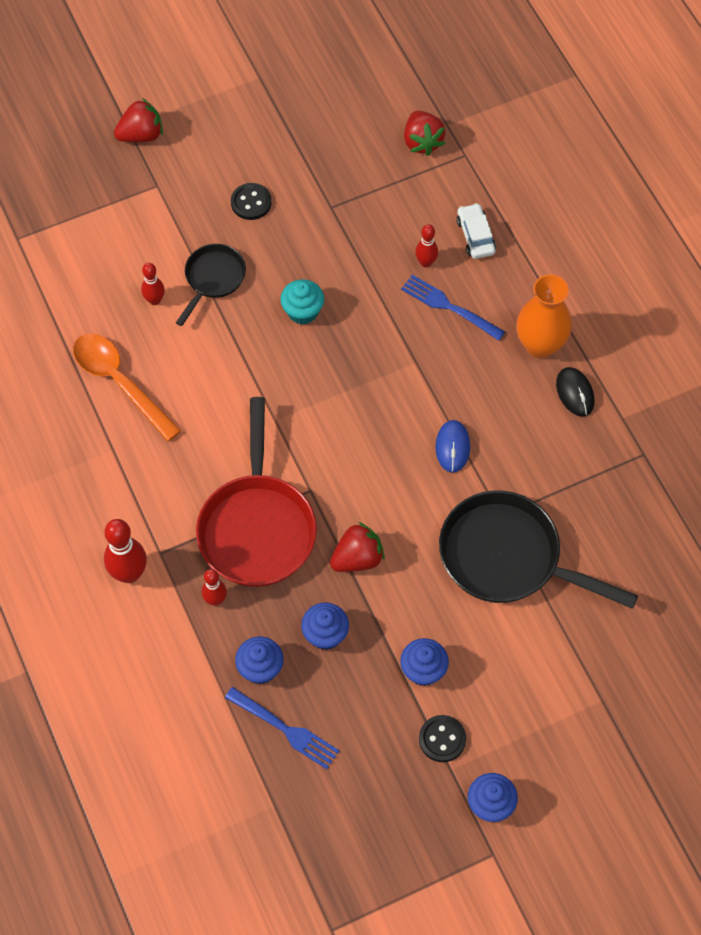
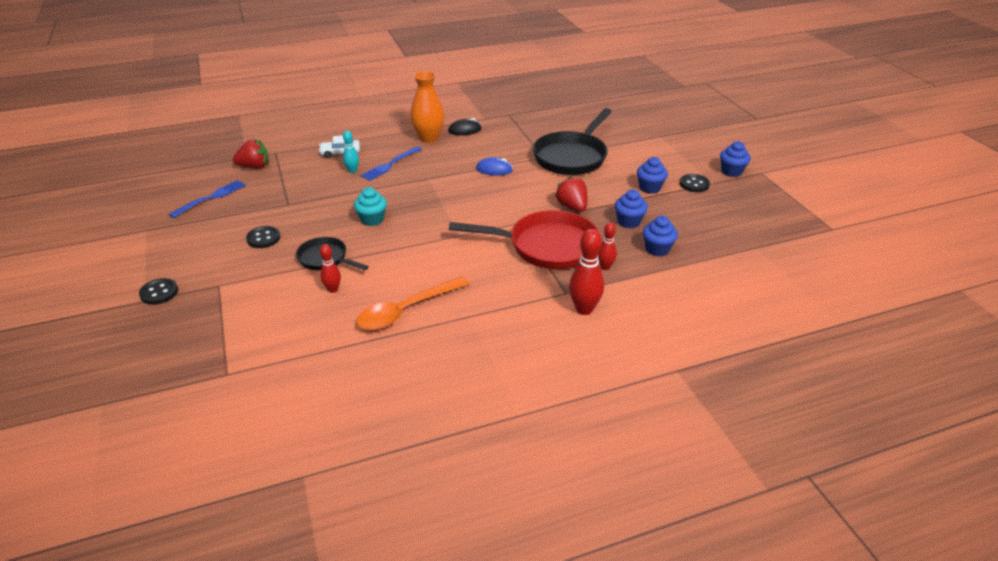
camera: 85 degrees left, 25 degrees down
(141, 135) = (159, 293): red strawberry -> black button
(285, 729) = (700, 241): blue fork -> blue fork (211, 198)
(426, 262) = (352, 171): red bowling pin -> turquoise bowling pin

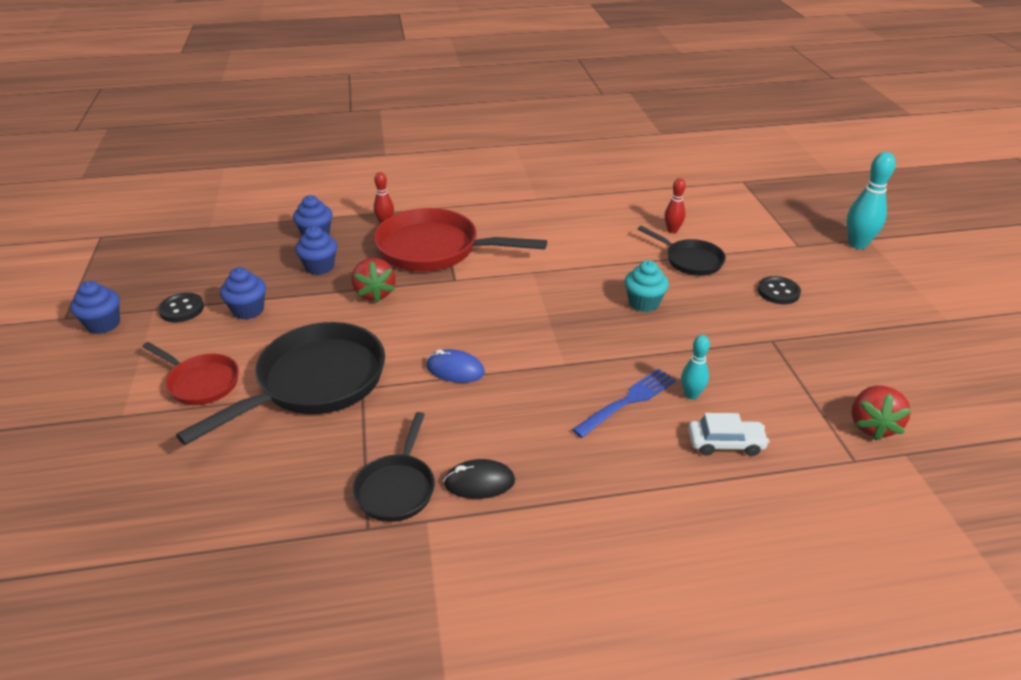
camera: 170 degrees left, 0 degrees up
(159, 293) = (857, 244): black button -> turquoise bowling pin
(211, 198) = (899, 364): blue fork -> none
(254, 167) = (872, 425): red strawberry -> red strawberry turned 75 degrees counterclockwise
(406, 311) = (596, 207): orange spoon -> none
(428, 138) = (556, 466): orange vase -> none
(502, 125) = (397, 488): none -> black pan
(584, 309) = (430, 194): red bowling pin -> none
(635, 151) = (201, 382): none -> red pan

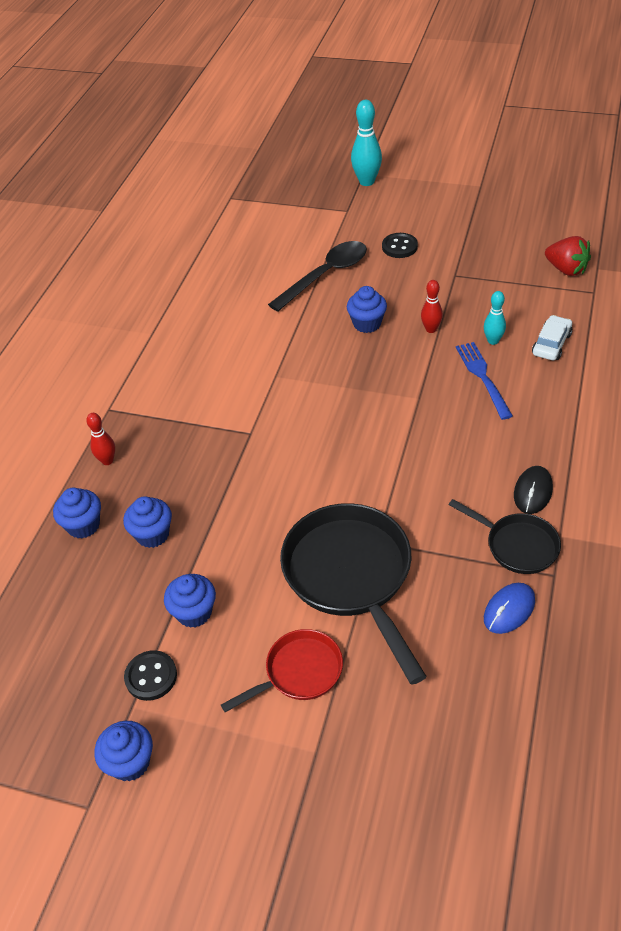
camera: 60 degrees left, 10 degrees up
(375, 293) = (233, 499): red strawberry -> none
(434, 249) = (187, 434): red pan -> none
(455, 370) = (388, 469): blue mouse -> blue mouse (509, 610)
(643, 303) = (367, 324): turquoise cupcake -> blue cupcake
(672, 230) = (274, 268): red bowling pin -> red bowling pin (431, 329)
(690, 260) = (326, 275): black pan -> black spoon

